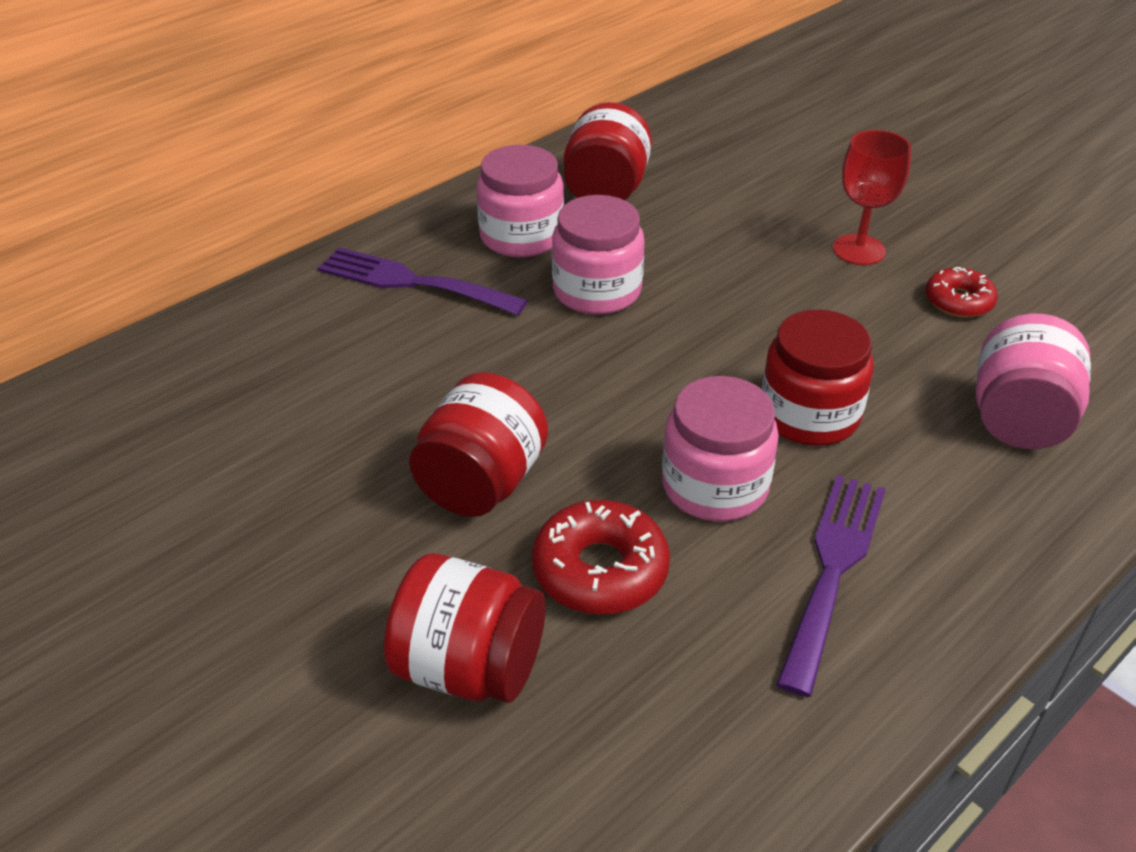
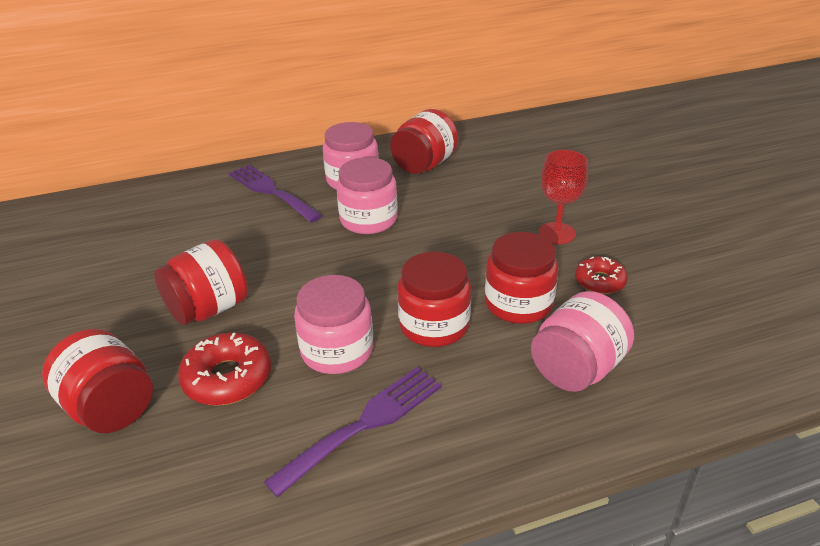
camera: 25 degrees right, 5 degrees down
(888, 356) = (518, 303): none -> red jar

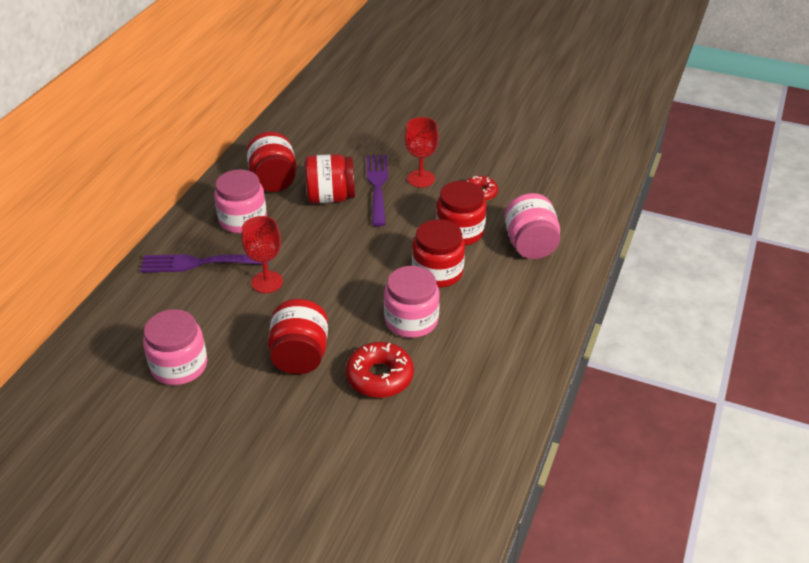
camera: 50 degrees left, 5 degrees up
(110, 408) = (345, 440): red jar -> red jar (331, 197)
(288, 235) = (267, 282): none -> red goblet
(364, 424) = (481, 341): purple fork -> purple fork (377, 186)
(368, 220) = (301, 239): pink jar -> pink jar (179, 366)

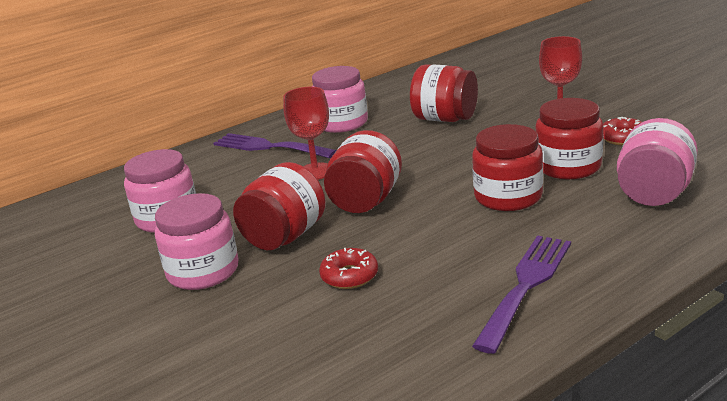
camera: 35 degrees right, 15 degrees down
(274, 180) = (400, 100): red jar -> red jar (366, 201)
(377, 186) = (504, 117): purple fork -> purple fork (526, 285)
(380, 376) = (349, 276): red donut -> red donut, size x0.65
(411, 320) = (436, 233): pink jar -> pink jar (203, 271)

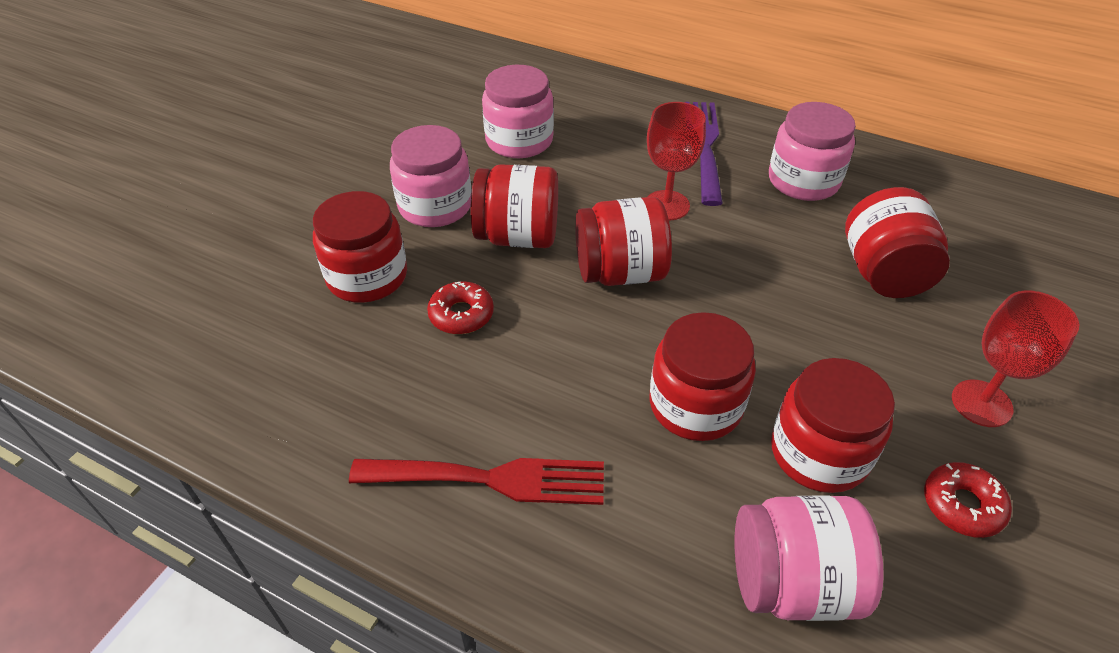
camera: 60 degrees right, 20 degrees up
(258, 320) = (367, 276): none -> red jar
(526, 285) = (491, 479): purple fork -> red fork

